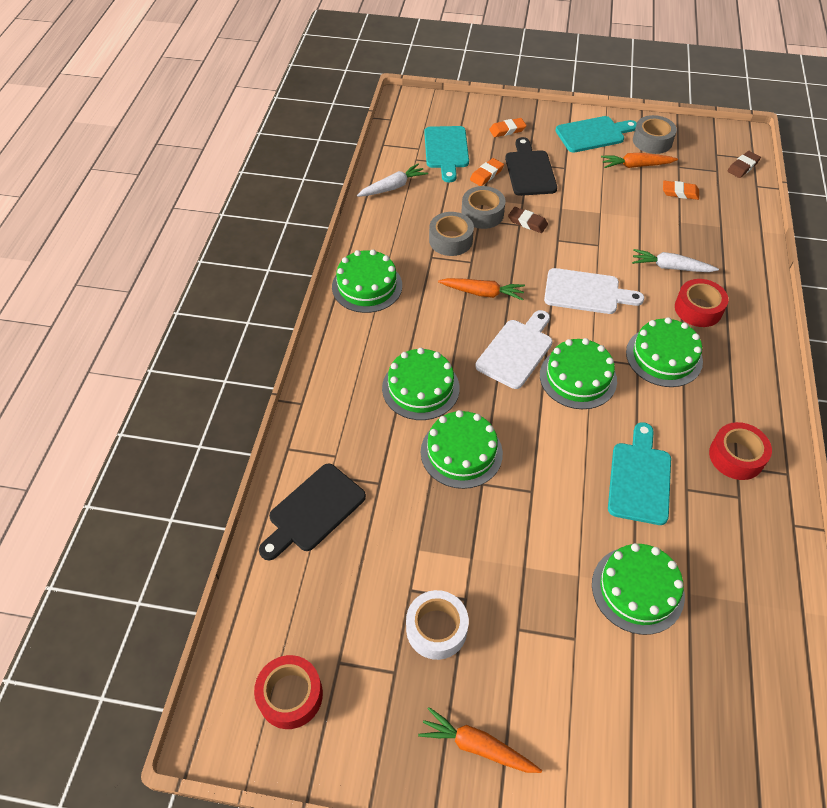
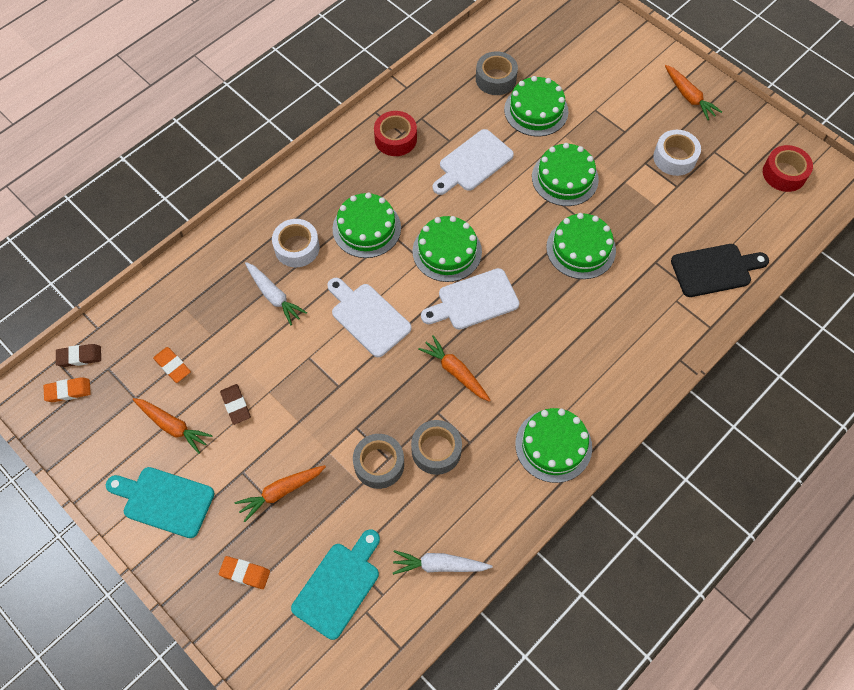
camera: 145 degrees left, 10 degrees up
(420, 388) = (575, 315): green cake -> green cake (565, 178)
(486, 174) = (328, 516): orange eraser -> orange eraser (68, 391)
(527, 222) = (346, 424): brown eraser -> brown eraser (236, 405)
(529, 171) = (281, 492): black cutting board -> orange carrot
(639, 478) = (473, 163): turquoise cutting board -> white cutting board
(652, 141) = (119, 448): grey tape -> grey tape (495, 79)
(698, 309) = (297, 247): red tape -> white tape

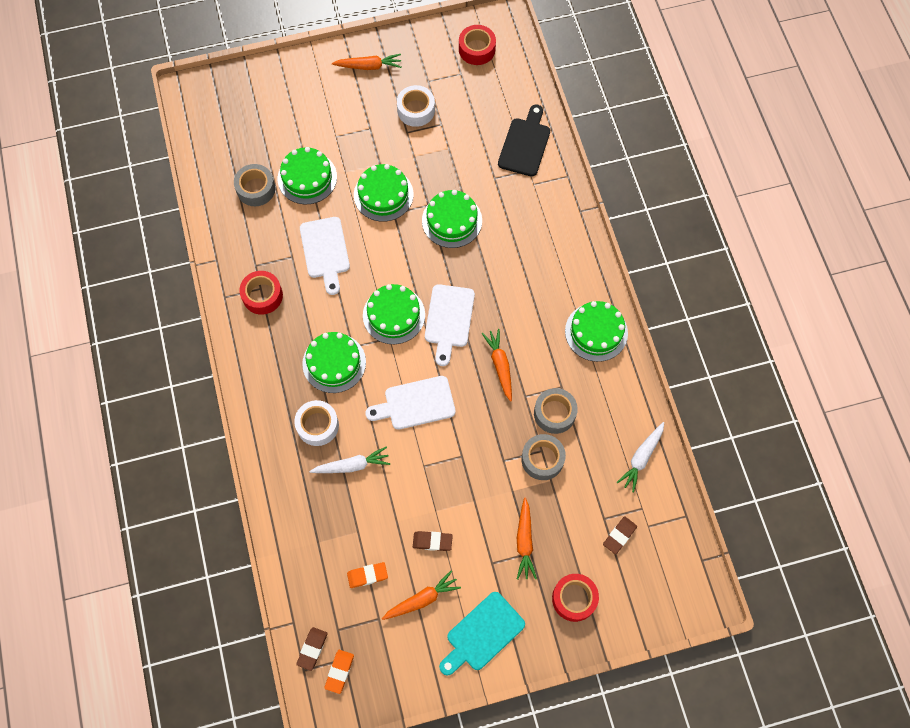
camera: 60 degrees left, 5 degrees up
(245, 573) = (574, 598): orange eraser -> red tape
(338, 586) = (619, 536): turquoise cutting board -> brown eraser
(455, 372) = (500, 365): orange carrot -> orange carrot turned 90 degrees clockwise

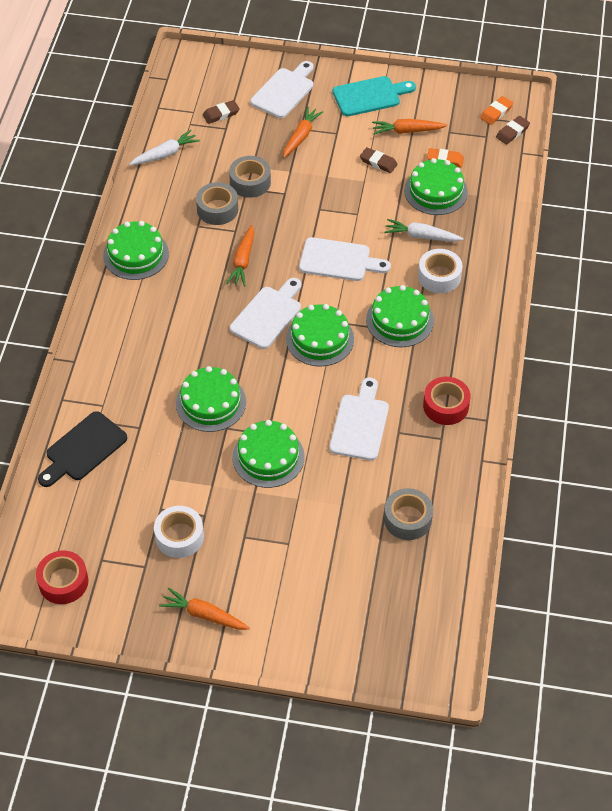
camera: 155 degrees left, 15 degrees down
(307, 178) = (343, 508): green cake -> green cake (435, 191)
(574, 598) = (284, 91): red tape -> white cutting board

